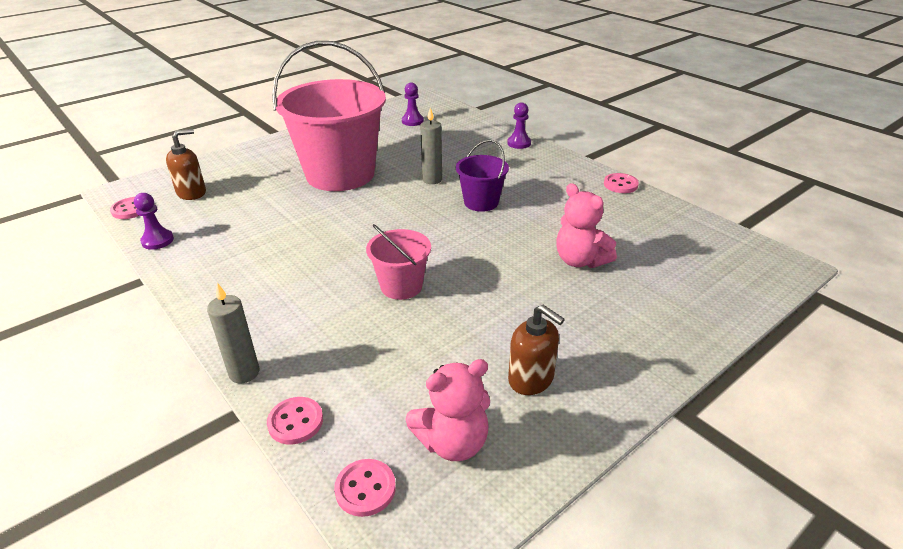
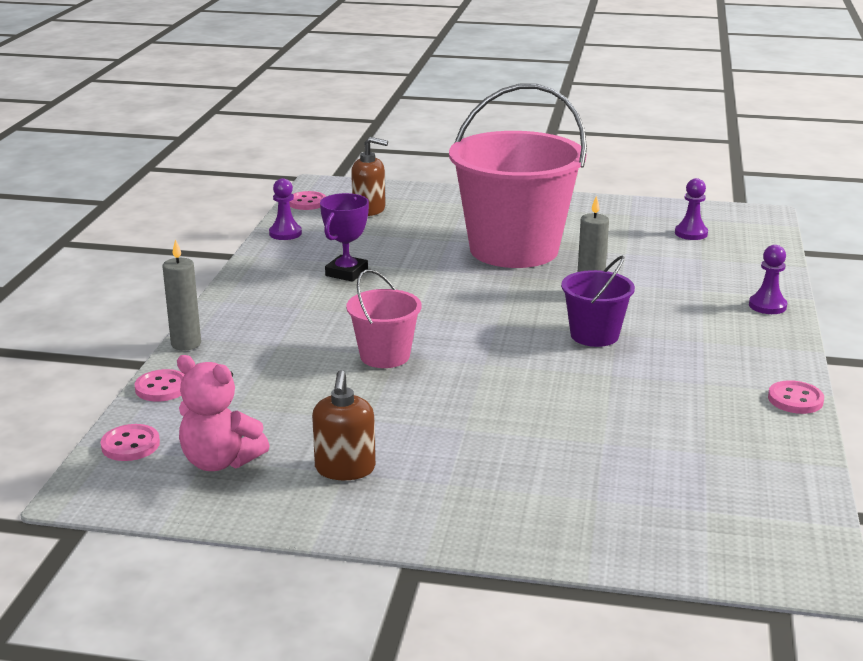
camera: 50 degrees right, 10 degrees down
(263, 245) = (346, 273): none -> purple trophy
(580, 260) = (579, 429): pink teddy bear -> none

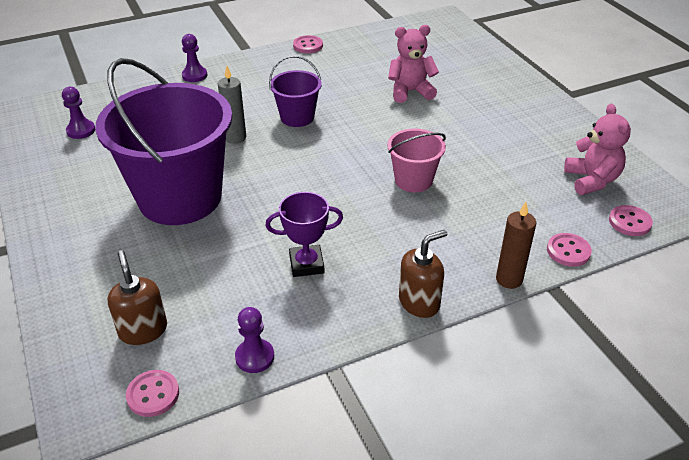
camera: 125 degrees left, 15 degrees up
(186, 344) = (509, 279): grey candle -> brown candle
(345, 469) = (537, 138): brown soap dispenser -> brown soap dispenser (419, 302)
(514, 249) = (180, 198): pink bucket -> purple bucket
(572, 427) = (410, 91): none -> pink teddy bear

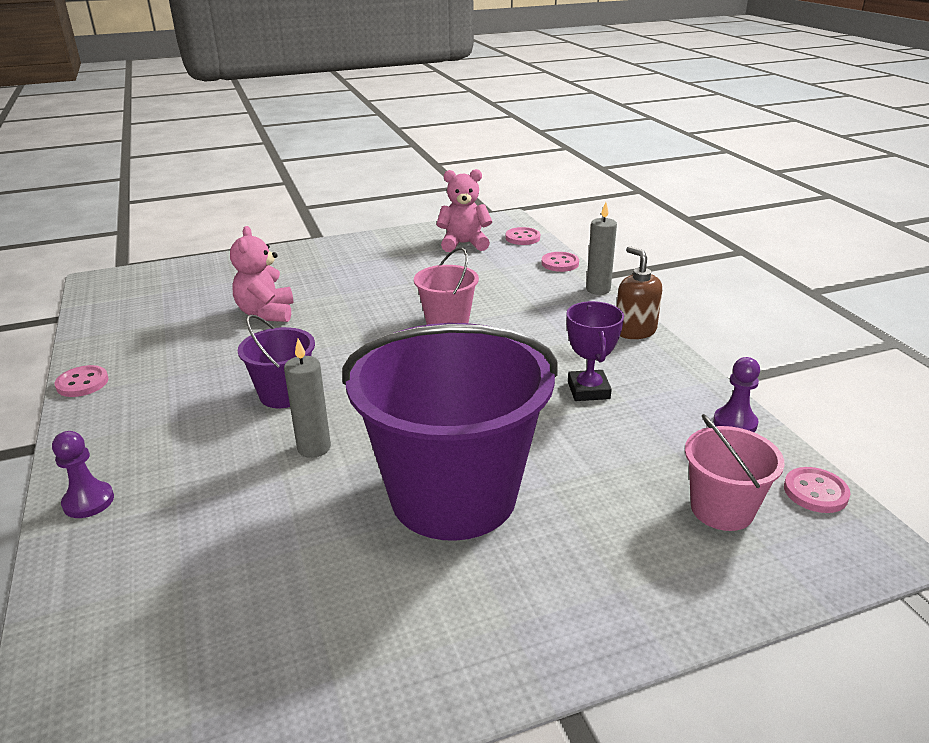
camera: 85 degrees left, 10 degrees down
(81, 130) = (205, 652): purple pawn -> none
(143, 330) = (722, 509): brown soap dispenser -> pink bucket
(509, 279) = (598, 290): brown candle -> grey candle

